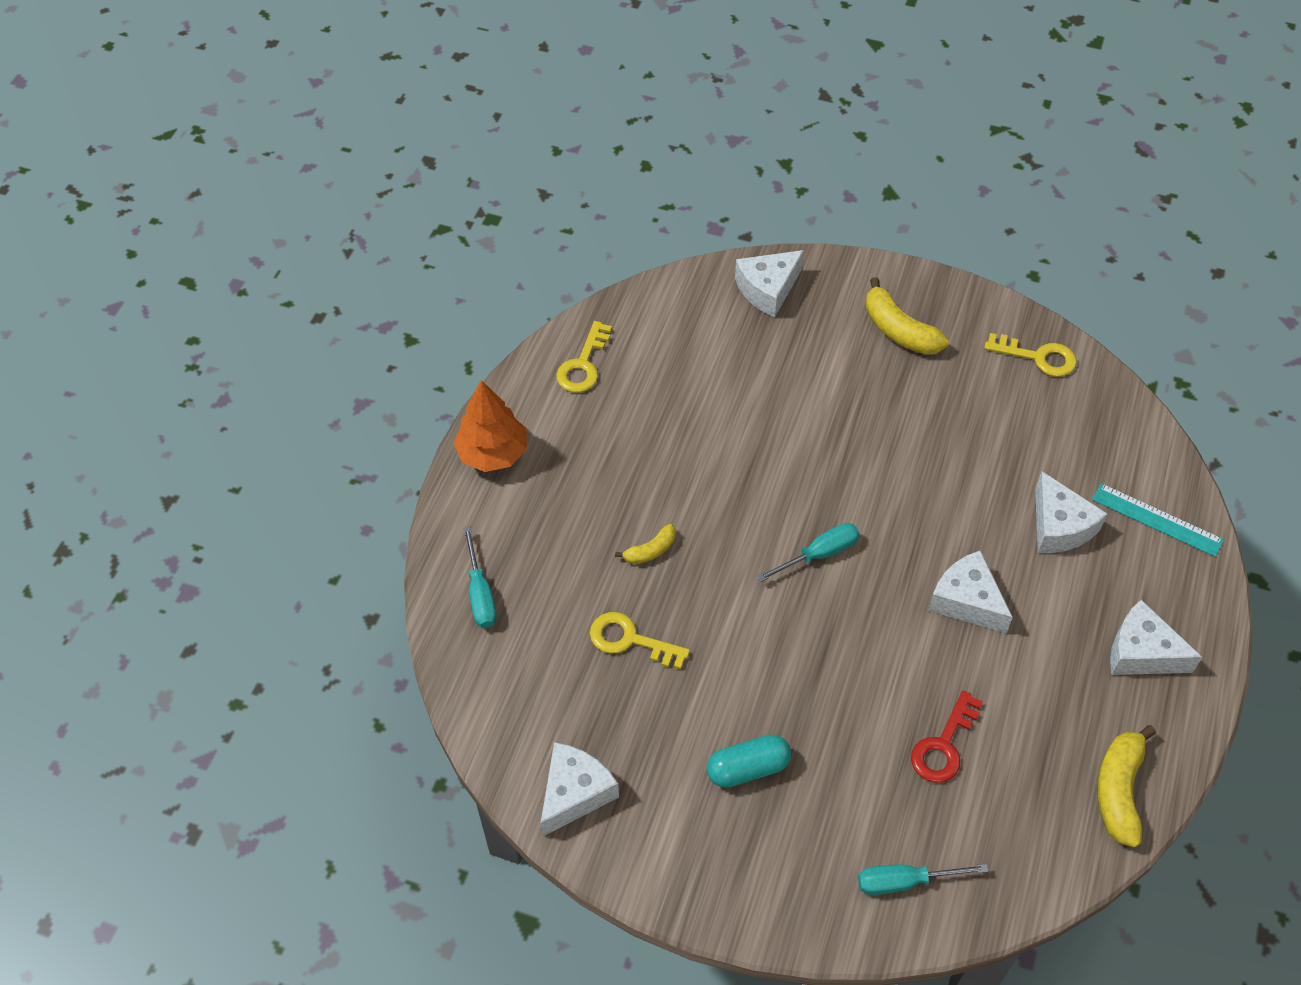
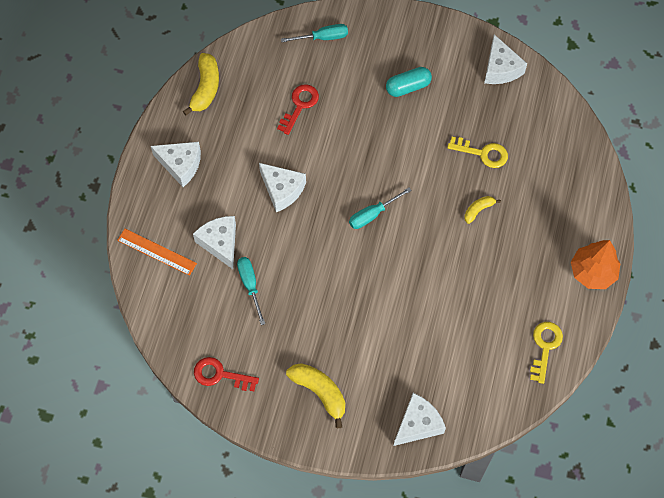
camera: 175 degrees right, 10 degrees up
(480, 594) = (578, 175): turquoise screwdriver -> turquoise screwdriver (250, 285)
(575, 793) = (500, 68): white cheese -> white cheese turned 45 degrees counterclockwise
(1038, 357) = (220, 375): yellow key -> red key
(1157, 520) = (157, 252): turquoise ruler -> orange ruler

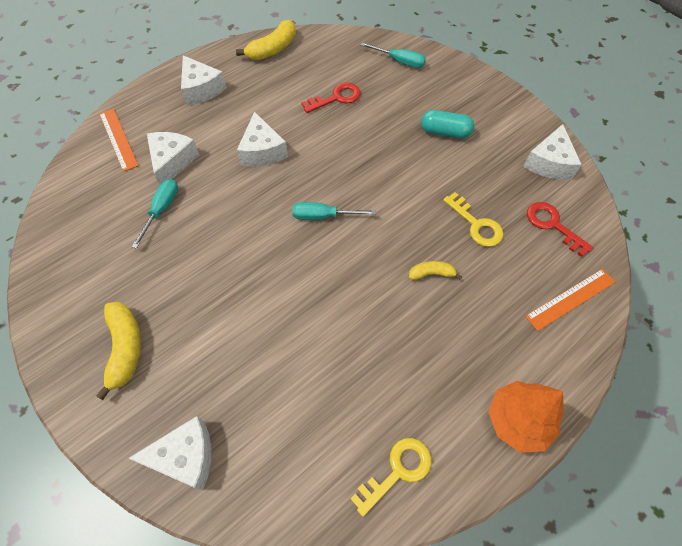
camera: 35 degrees right, 5 degrees down
(220, 375) = (60, 269): red key -> red key (552, 225)
(577, 171) = (570, 299): none -> orange ruler

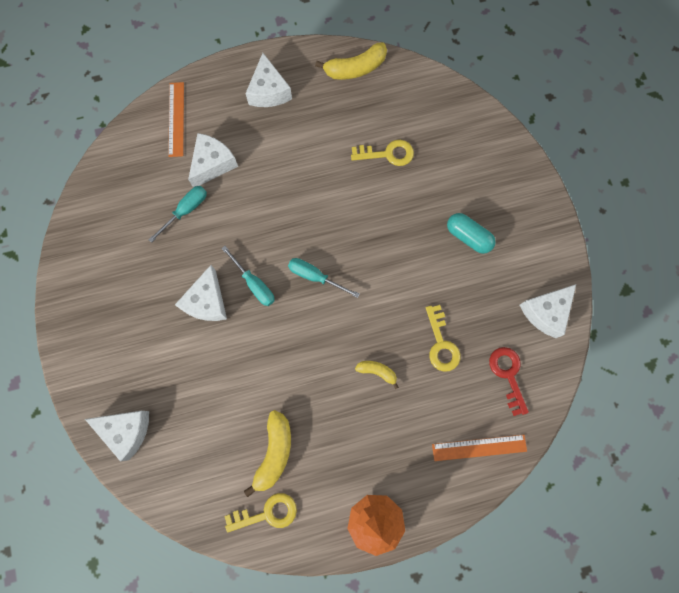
camera: 25 degrees right, 15 degrees up
(125, 348) = (114, 326): yellow banana -> yellow banana (274, 452)
(262, 151) = (293, 186): white cheese -> white cheese (207, 301)
(336, 98) = (387, 154): red key -> yellow key
(399, 61) = (471, 135): turquoise screwdriver -> turquoise screwdriver (254, 284)

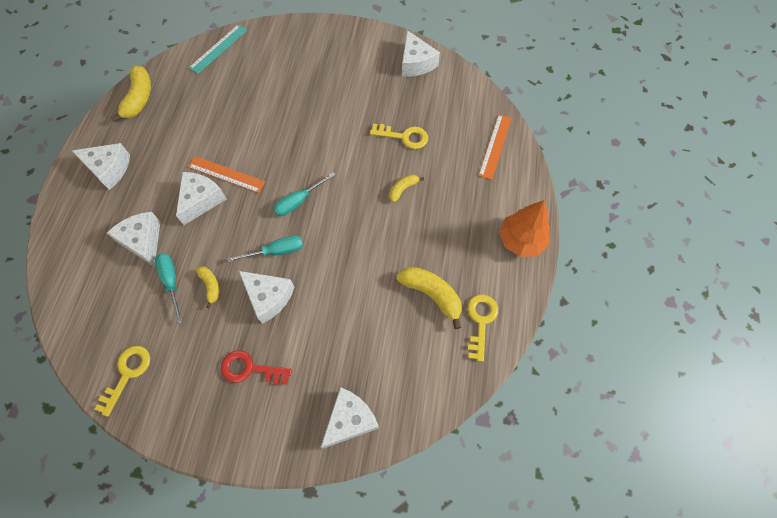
camera: 65 degrees left, 10 degrees down
(176, 119) = (76, 255): orange ruler -> orange ruler (226, 174)
(196, 245) = (210, 286): none -> yellow banana
(275, 188) = (201, 200): none -> white cheese
(387, 154) = (228, 107): yellow key -> yellow key (127, 374)
(452, 103) = (218, 48): none -> turquoise ruler
(468, 237) = (331, 84): turquoise capsule -> none
(508, 375) = (450, 105): red key -> red key (250, 369)

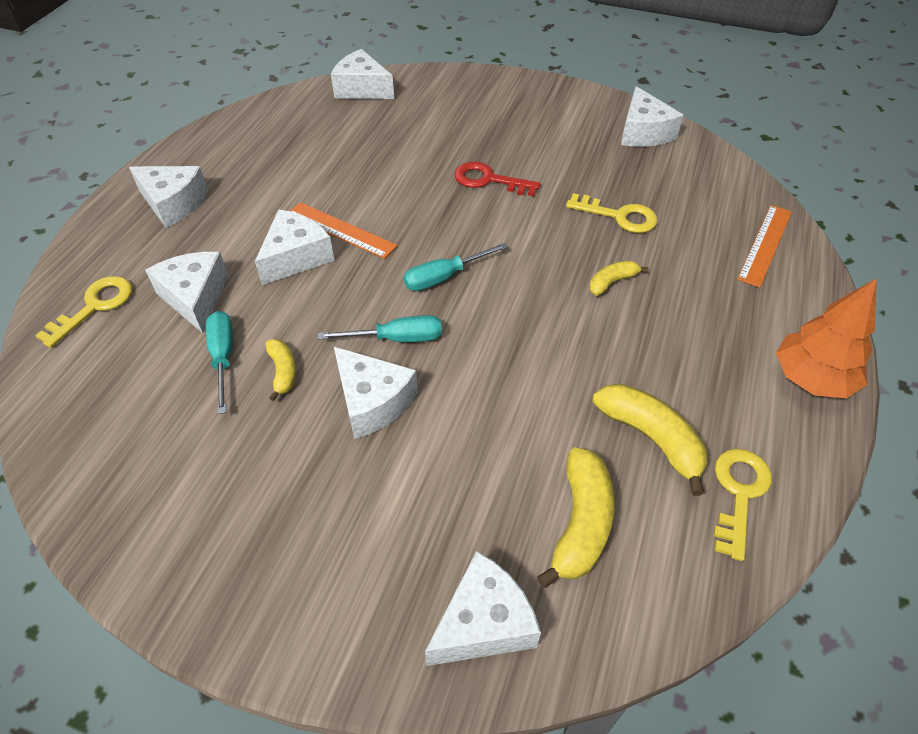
camera: 10 degrees right, 15 degrees down
(127, 374) = (115, 480): yellow key -> yellow key (94, 307)
(139, 98) = (239, 130): yellow banana -> yellow banana (580, 523)
(218, 48) = (362, 89): turquoise ruler -> white cheese
(250, 369) = (320, 506): red key -> red key (489, 180)

